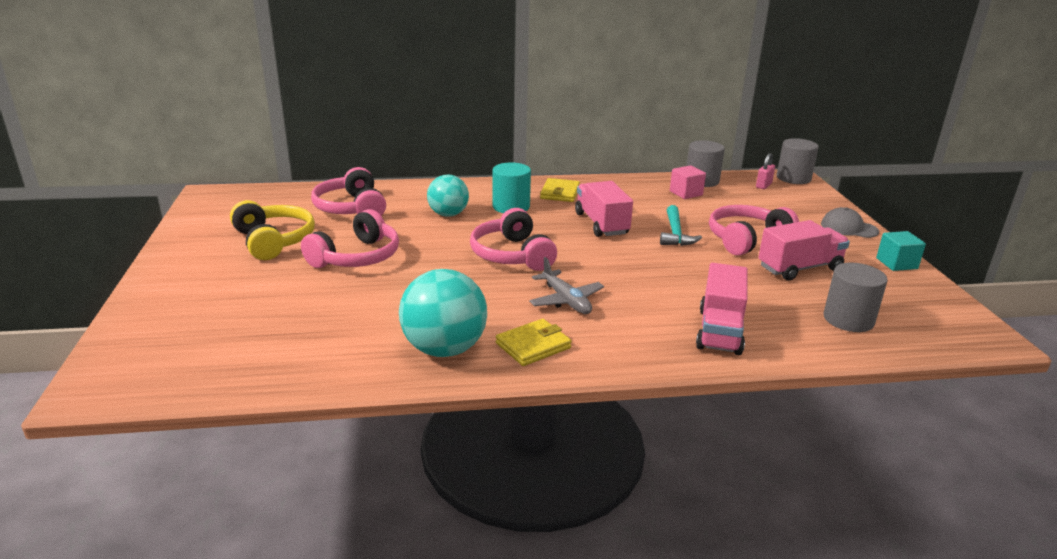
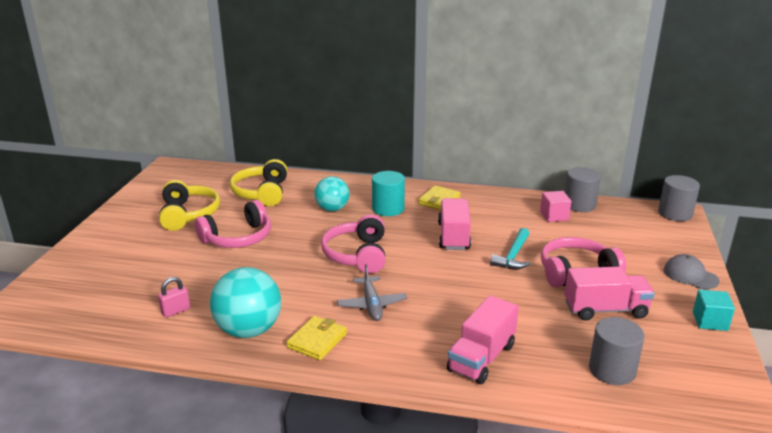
camera: 20 degrees right, 0 degrees up
(351, 208) = (262, 193): pink headphones -> yellow headphones
(533, 345) = (317, 340): yellow wallet -> yellow wallet turned 45 degrees counterclockwise
(763, 185) = (637, 217): pink padlock -> pink padlock (176, 311)

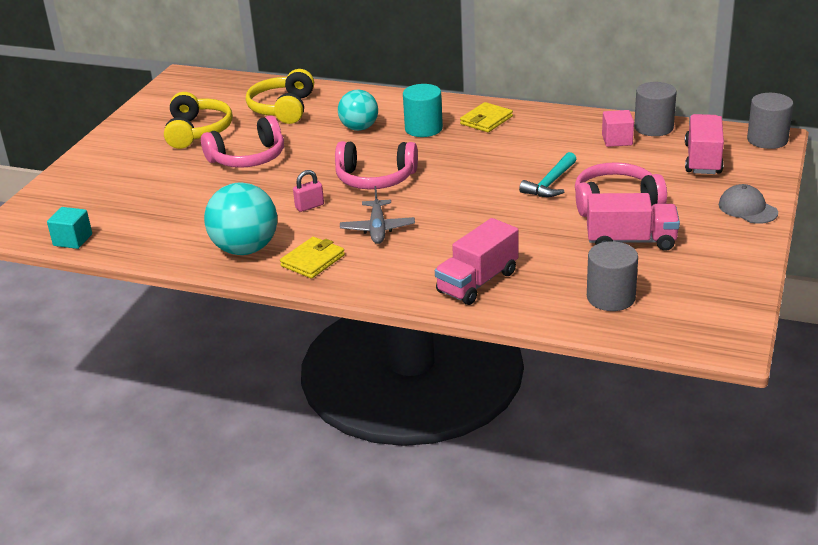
camera: 10 degrees right, 5 degrees up
(176, 311) = (174, 229): pink padlock -> pink padlock (309, 206)
(357, 255) = (375, 178): pink headphones -> pink headphones turned 90 degrees counterclockwise
(453, 236) = (489, 161): pink truck -> pink truck (703, 159)
(710, 321) = (743, 256): turquoise cube -> turquoise cube (73, 240)

